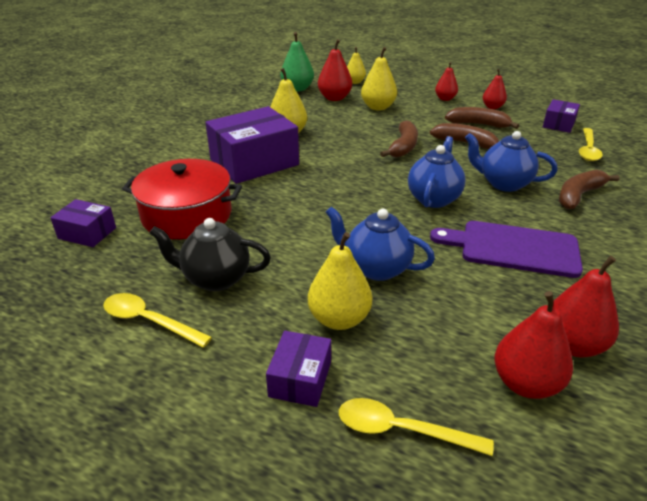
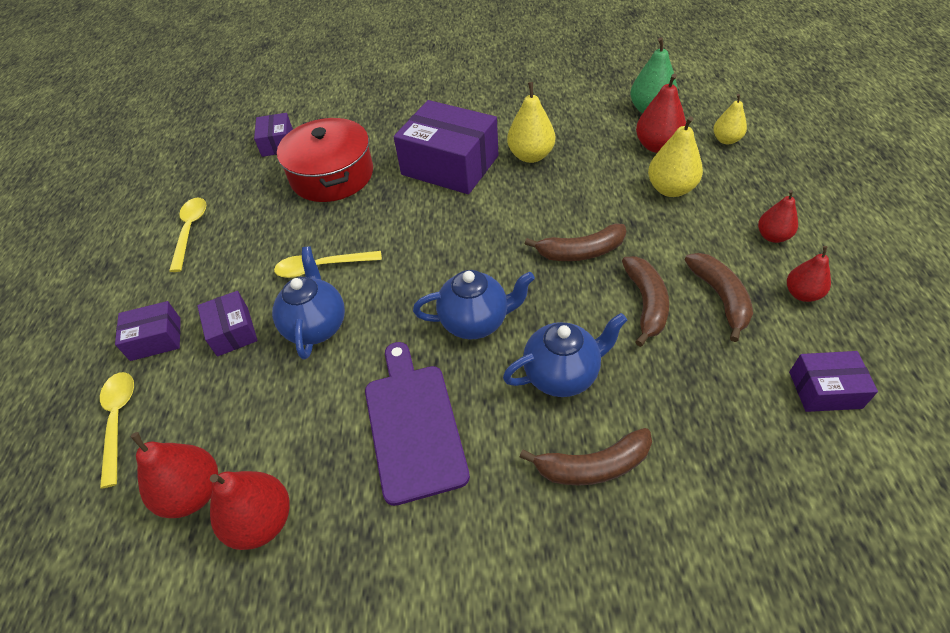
camera: 65 degrees right, 15 degrees up
(215, 279) = (253, 236): black teapot -> none
(339, 319) = (233, 331): yellow pear -> purple box
(503, 183) = (562, 375): blue teapot -> blue teapot turned 75 degrees clockwise
(579, 195) = (593, 466): brown banana -> brown banana turned 150 degrees clockwise
(588, 150) = (760, 449): yellow spoon -> yellow spoon (322, 267)

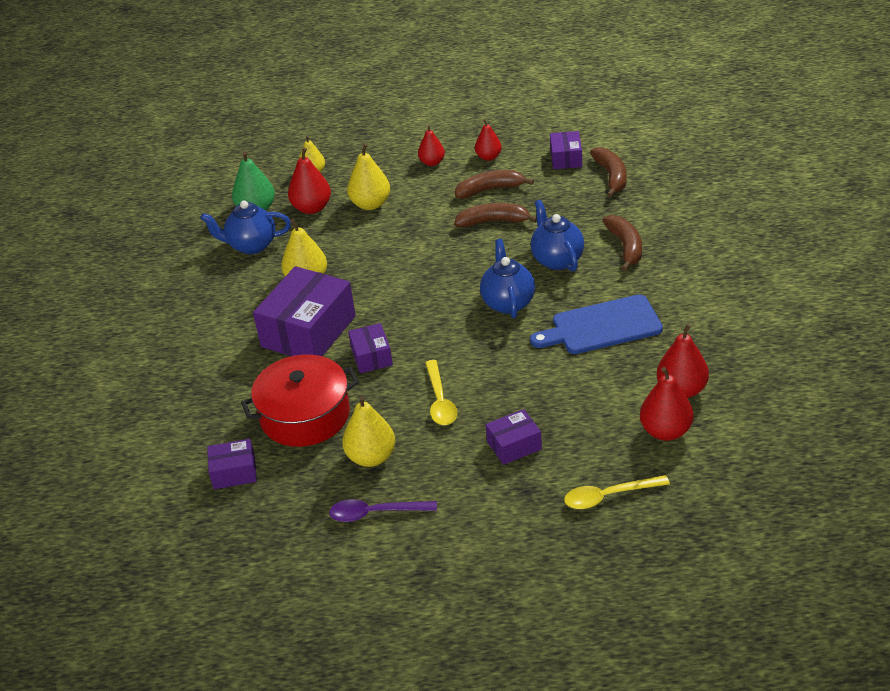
camera: 90 degrees left, 10 degrees down
(156, 339) = (522, 498): purple box -> purple box (371, 356)
(190, 231) = (375, 513): yellow spoon -> purple spoon
(261, 222) = (371, 457): none -> yellow pear
(316, 326) = (510, 392): blue teapot -> blue teapot (251, 245)
(413, 425) = (602, 326): purple cutting board -> blue cutting board
(581, 252) = (438, 251): brown banana -> brown banana (611, 176)

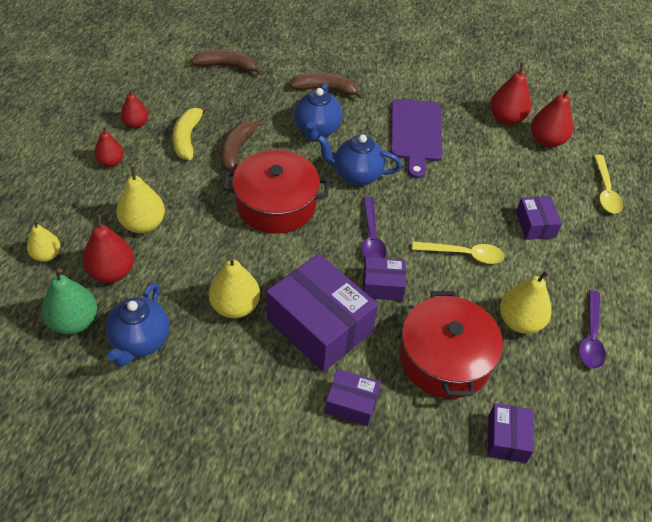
camera: 80 degrees left, 10 degrees up
(428, 334) = (371, 237): none -> purple spoon
(437, 265) = (276, 204): none -> red pot
(490, 189) = (187, 138): brown banana -> yellow banana
(557, 259) = (317, 130): blue teapot -> blue teapot turned 75 degrees counterclockwise
(566, 158) = (180, 81): purple box -> purple box (351, 403)
(602, 326) = (416, 133): blue cutting board -> purple cutting board

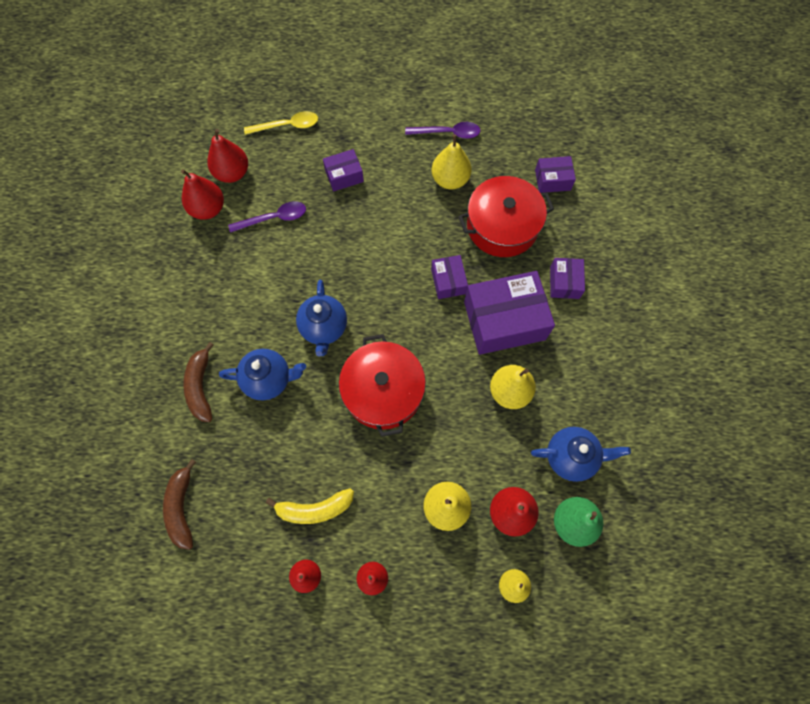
camera: 100 degrees left, 20 degrees up
(237, 150) = (319, 451): brown banana -> none
(319, 325) = (504, 320): purple box -> purple box turned 45 degrees clockwise
(371, 237) = (398, 300): purple spoon -> purple spoon (274, 218)
(416, 133) = (250, 286): purple cutting board -> none
(464, 254) = (394, 225): yellow spoon -> none

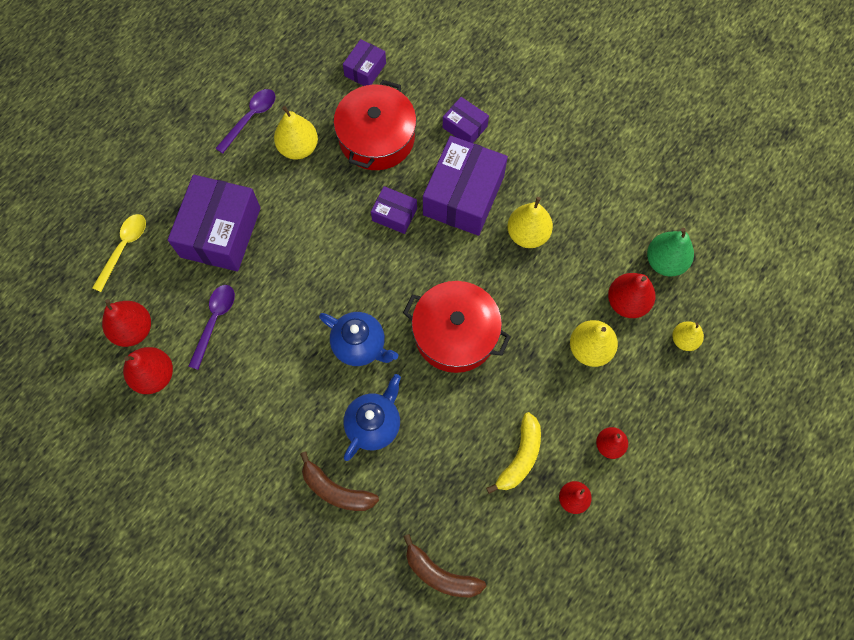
camera: 55 degrees left, 0 degrees up
(344, 176) = (221, 232): purple box -> purple box, size x1.98
(571, 457) = (613, 226): blue teapot -> none

